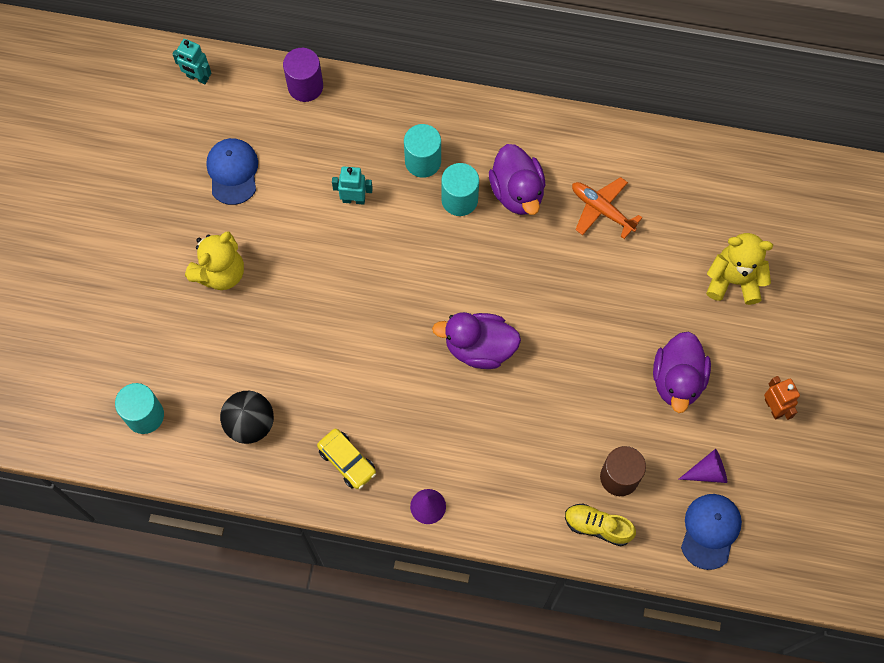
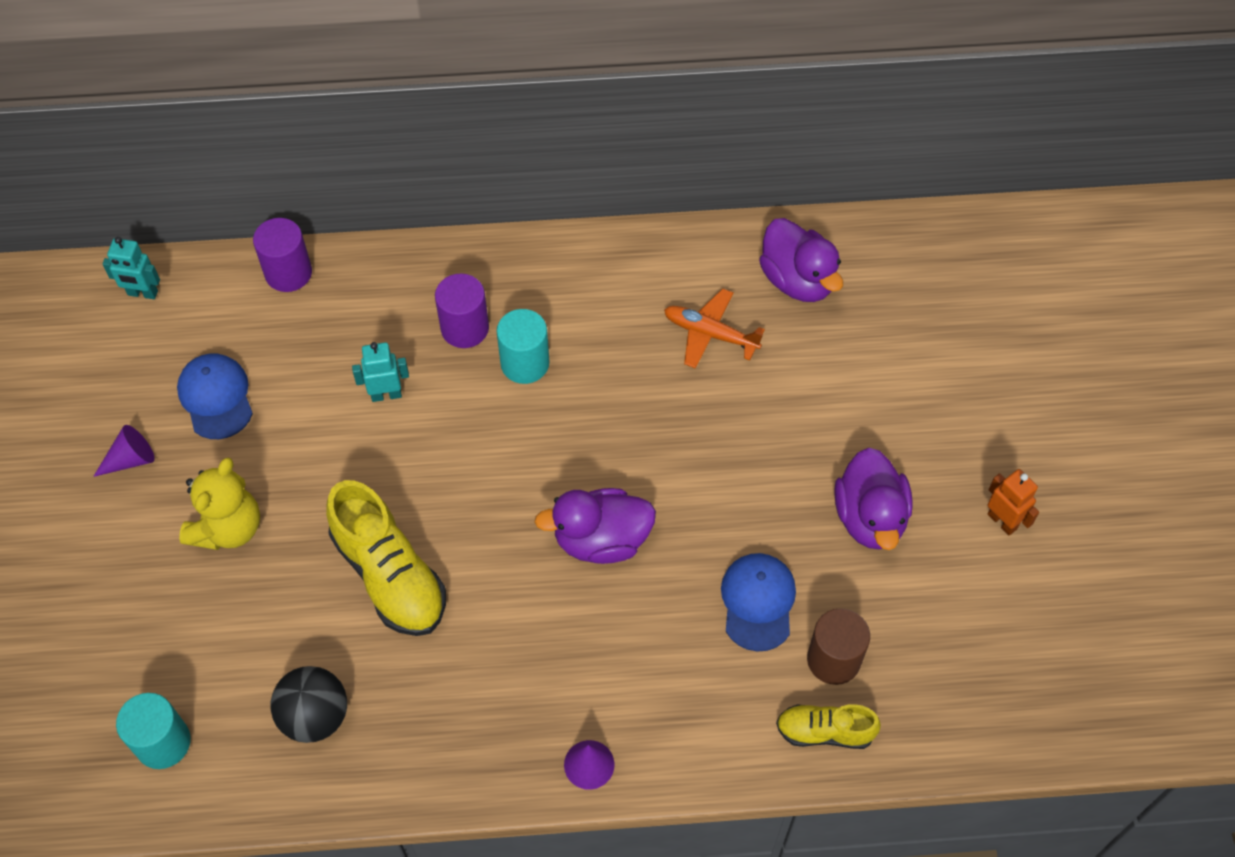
camera: 15 degrees left, 10 degrees down
(324, 335) = (390, 575): none -> yellow shoe
(347, 461) = (462, 732): yellow car -> none
(423, 161) = (465, 328): turquoise cylinder -> purple cylinder
(517, 192) = (596, 337): purple duck -> purple duck (797, 280)
(707, 472) = (945, 623): purple cone -> purple cone (131, 459)
(710, 531) = (973, 698): blue cap -> blue cap (758, 602)
(733, 280) = (901, 379): yellow teddy bear -> none

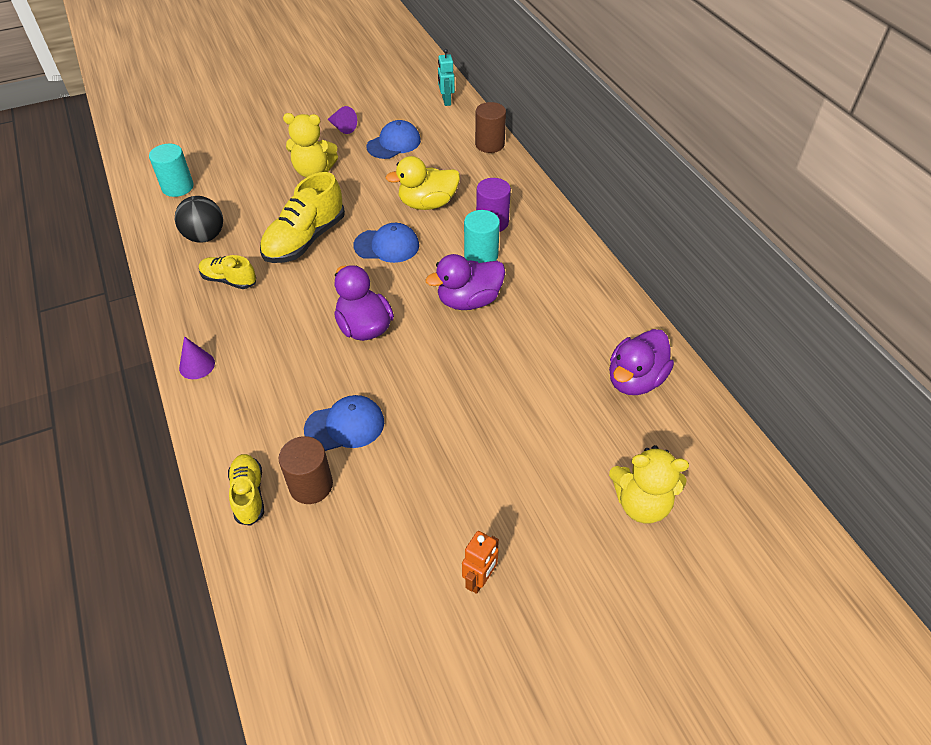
camera: 70 degrees right, 10 degrees down
(288, 273) = (489, 144): purple cylinder -> brown cylinder
(386, 394) = (427, 204): turquoise robot -> yellow duck
(433, 696) = (229, 280): none -> yellow shoe
(453, 471) = (387, 246): none -> blue cap
(710, 334) = (556, 341): orange plane -> none
(870, 517) = (444, 479): purple duck -> purple duck (469, 300)
(957, 343) = (641, 503): none -> yellow teddy bear

